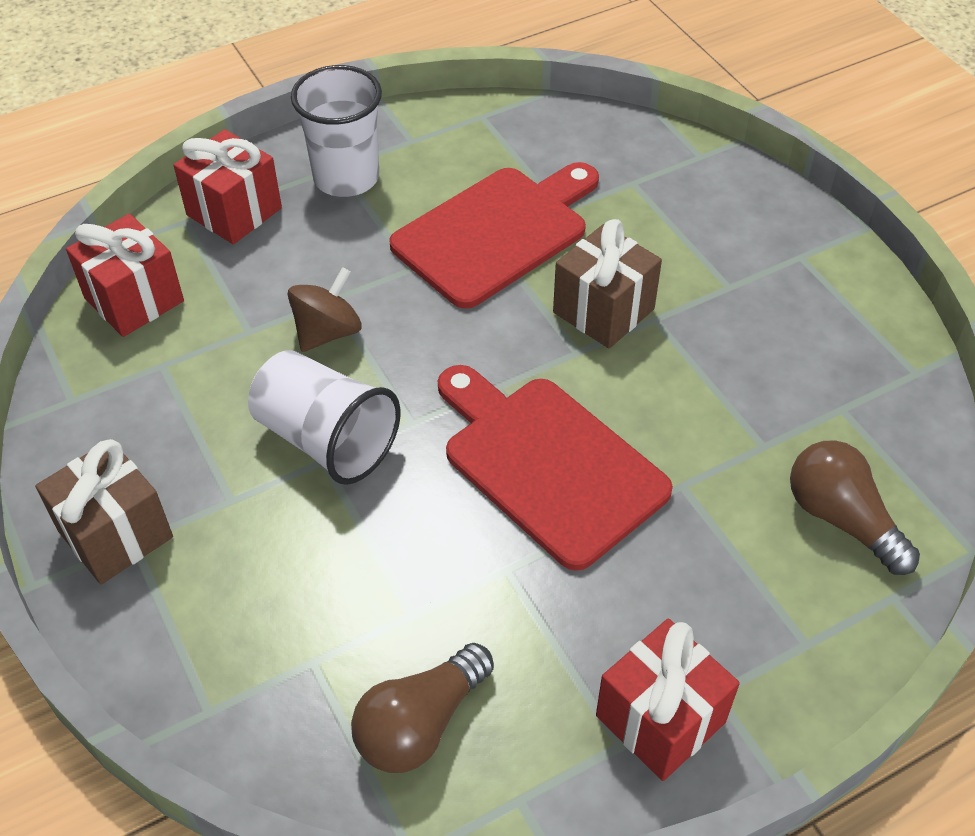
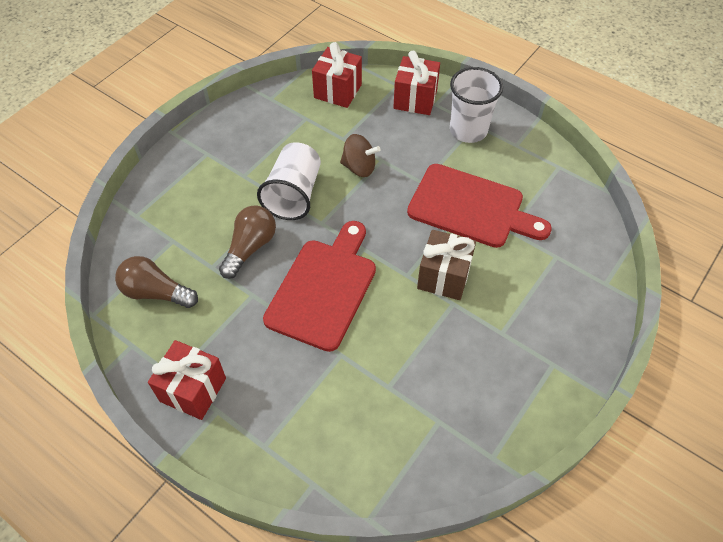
camera: 65 degrees right, 5 degrees up
(115, 534) = (208, 146): brown gift -> none
(842, 519) = (355, 442): brown light bulb -> brown light bulb (250, 247)

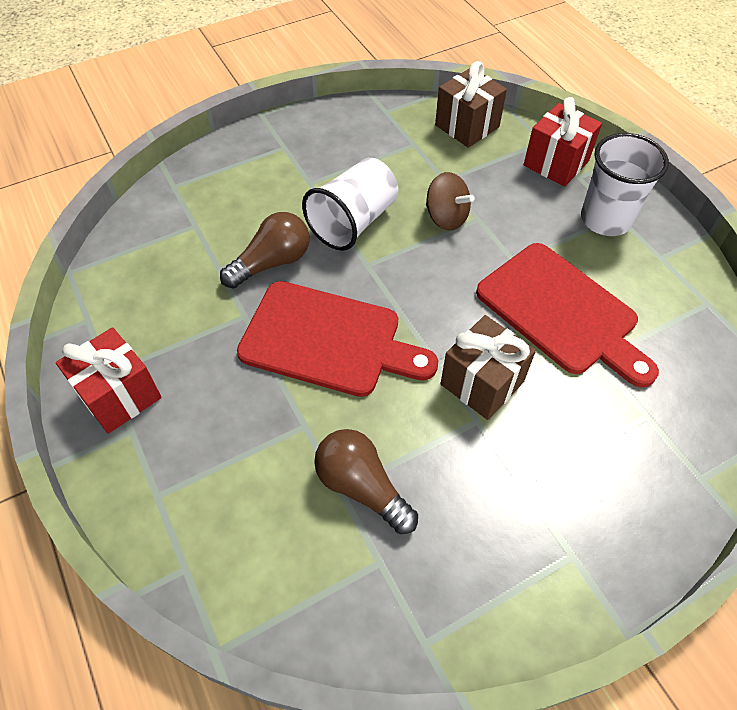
camera: 25 degrees right, 0 degrees up
(156, 292) = (145, 273): brown light bulb -> brown light bulb (362, 487)
(324, 289) = (328, 340): red cutting board -> red cutting board turned 60 degrees clockwise
(338, 91) = (467, 126): red gift -> brown gift

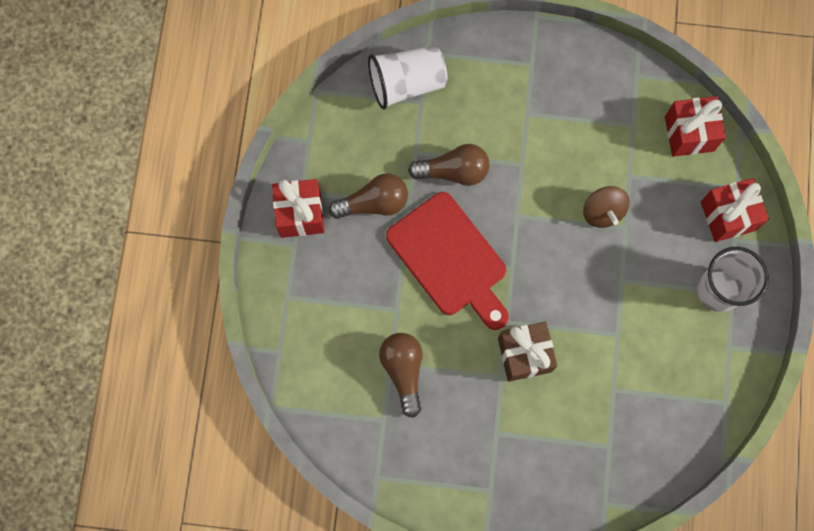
camera: 35 degrees right, 20 degrees up
(203, 336) = (374, 203): none -> brown light bulb
(353, 222) = (533, 172): white cup -> white cup (406, 83)
(467, 126) = (689, 134): brown gift -> red gift
(562, 312) = (619, 341): red cutting board -> none

